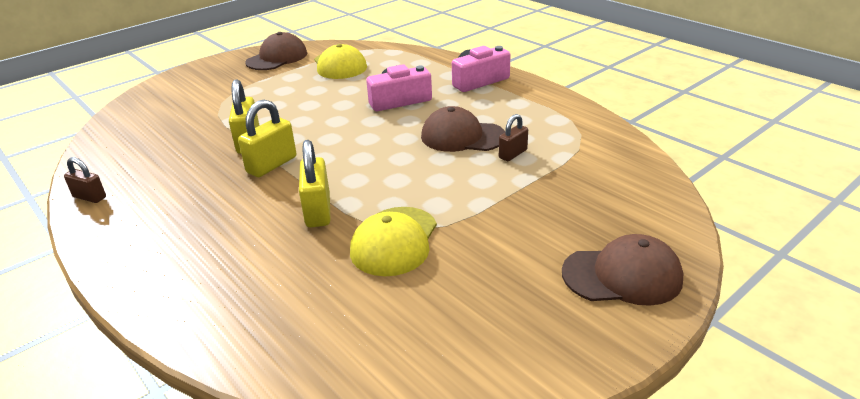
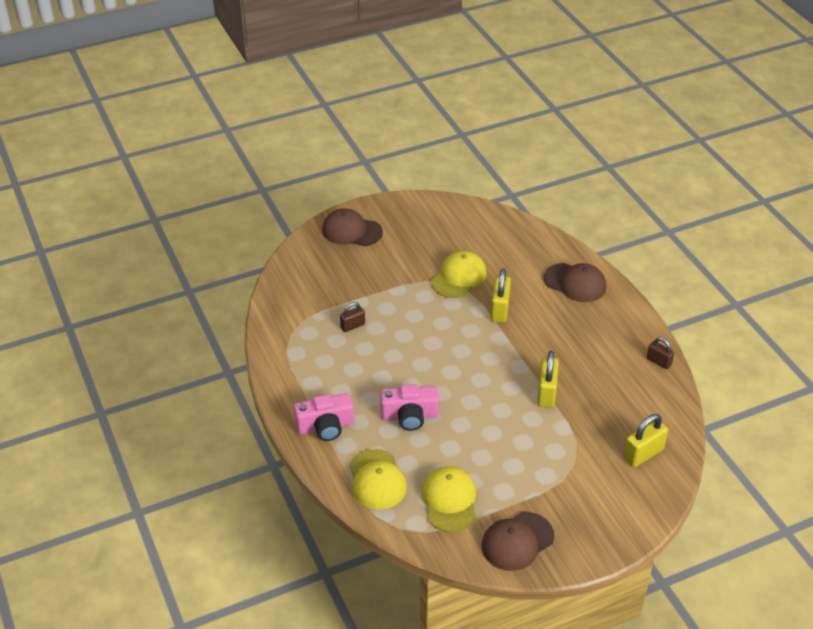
camera: 165 degrees left, 10 degrees up
(272, 165) = (528, 361): yellow padlock -> yellow padlock (643, 454)
(409, 64) = (377, 480): none -> yellow cap
(462, 136) = (378, 354): brown cap -> brown cap (575, 283)

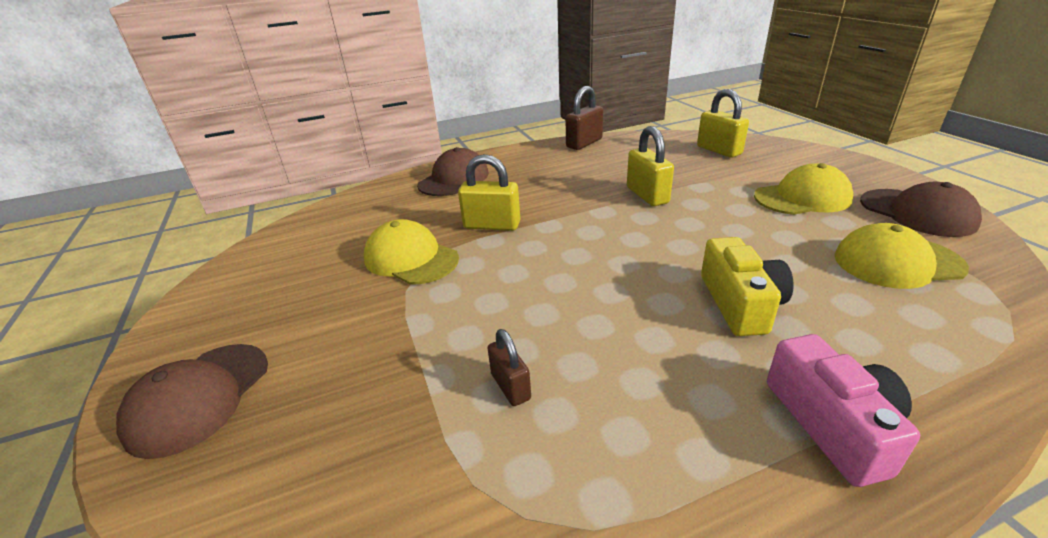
camera: 85 degrees left, 10 degrees down
(377, 480) = (922, 339): yellow cap -> yellow cap (802, 198)
(409, 416) = (740, 303): pink camera -> yellow camera
(546, 393) = (647, 195): yellow padlock -> yellow padlock turned 60 degrees clockwise
(658, 362) = (584, 143): brown padlock -> brown padlock, size x1.61

